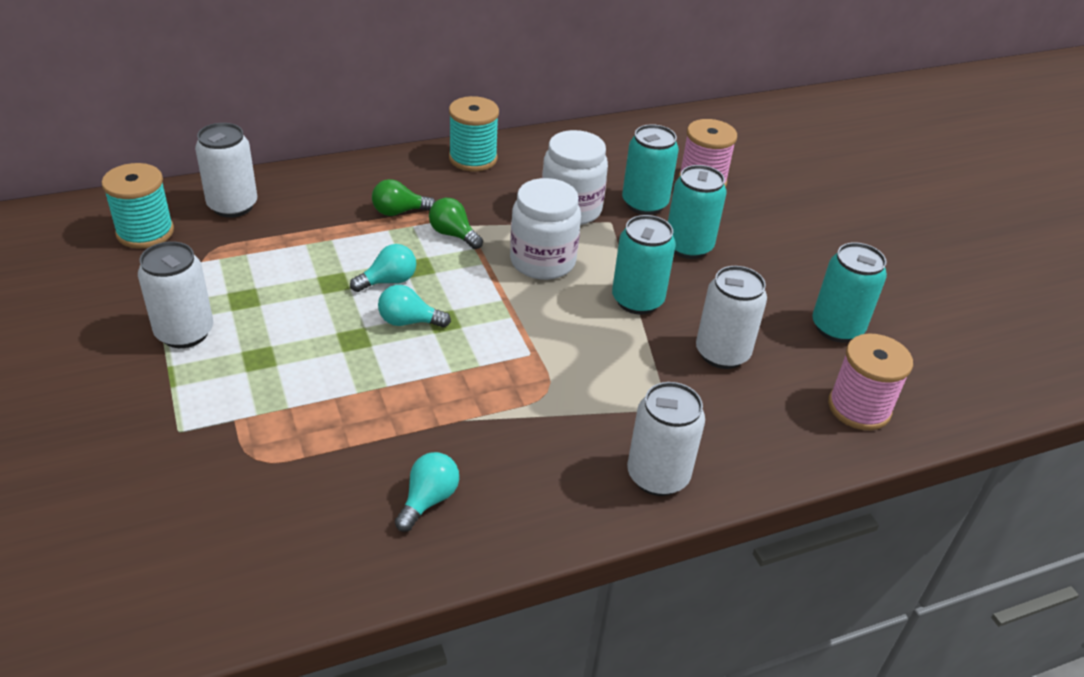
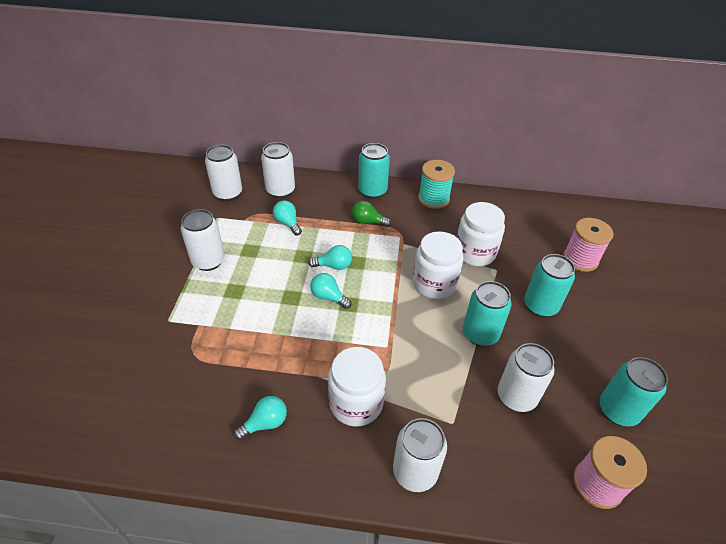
camera: 30 degrees right, 5 degrees up
(145, 232) = (228, 193): turquoise spool -> white can
(278, 246) = (288, 223): none -> turquoise light bulb
(453, 234) = (390, 247): green light bulb -> none
(534, 431) = (356, 403): none -> white jar
(644, 204) = (528, 264): turquoise can -> turquoise can (372, 191)

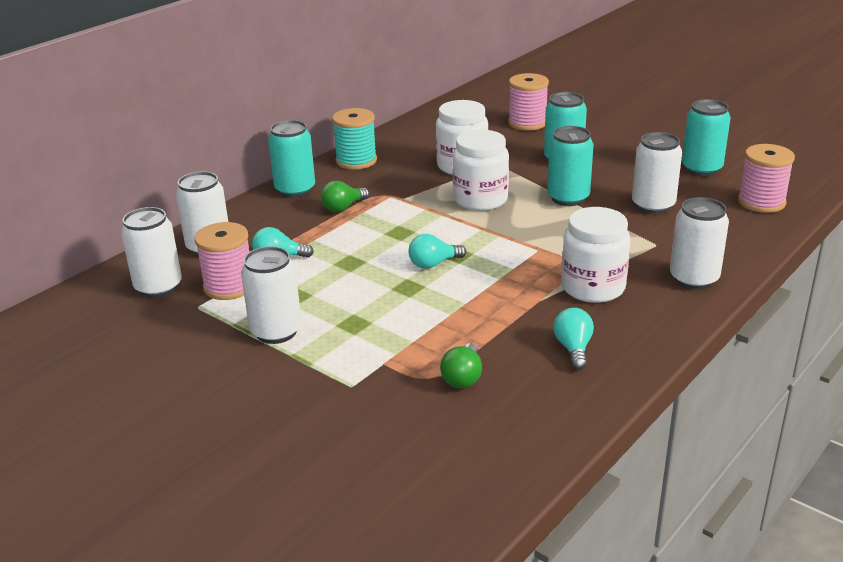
camera: 55 degrees left, 15 degrees down
(200, 372) = (463, 378): none -> green light bulb
(244, 219) = (229, 286): none -> pink spool
(333, 266) = (389, 248): turquoise light bulb -> none

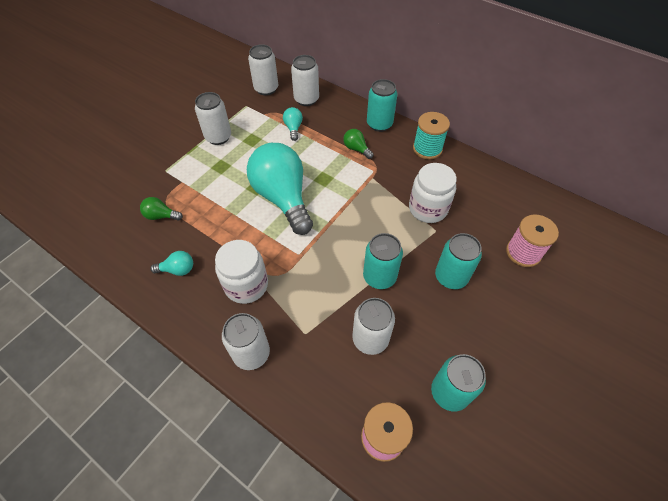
camera: 85 degrees right, 25 degrees up
(229, 286) = (264, 113): pink spool -> none
(433, 264) = (283, 198): turquoise light bulb -> turquoise light bulb, size x2.45
(480, 200) = (372, 221): white jar -> none

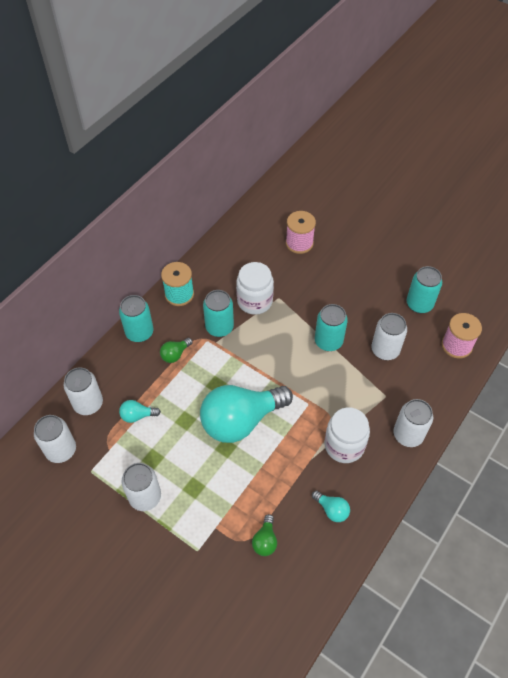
camera: 90 degrees left, 0 degrees up
(178, 270) = (332, 510): turquoise light bulb -> turquoise light bulb turned 135 degrees clockwise
(451, 277) = (325, 292): turquoise can -> turquoise can (219, 327)

